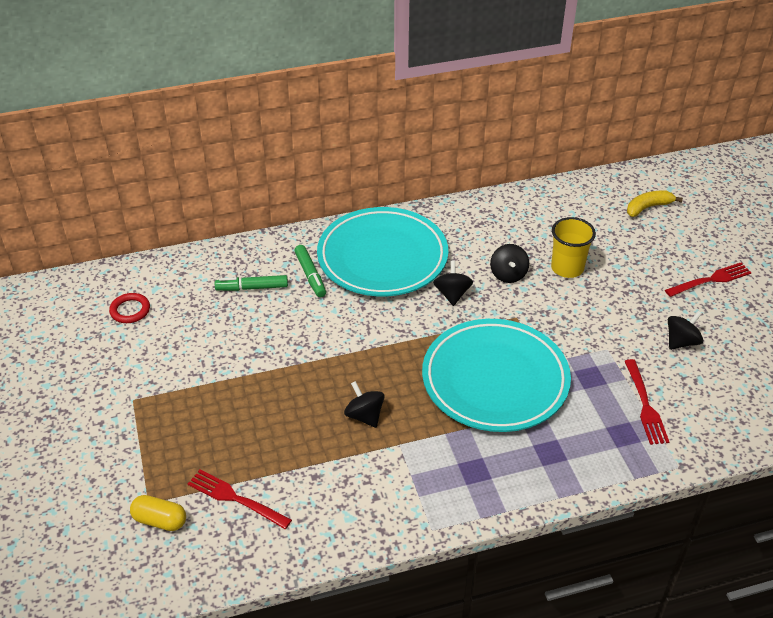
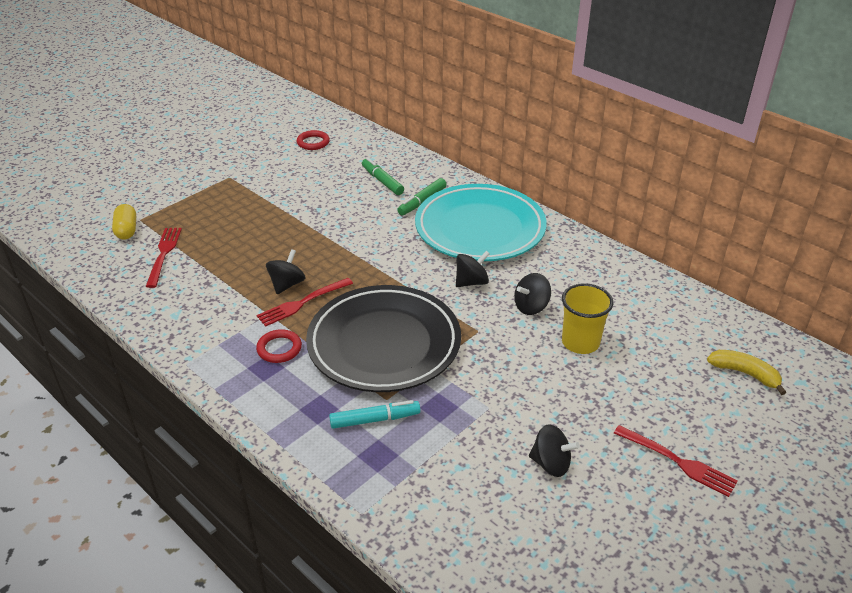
camera: 60 degrees right, 5 degrees down
(455, 452) = (279, 349): none -> red ring
(495, 380) = (384, 344): turquoise plate -> black plate
(583, 421) = (375, 419): none -> turquoise marker
(645, 405) = (431, 460): red fork -> red fork (302, 303)

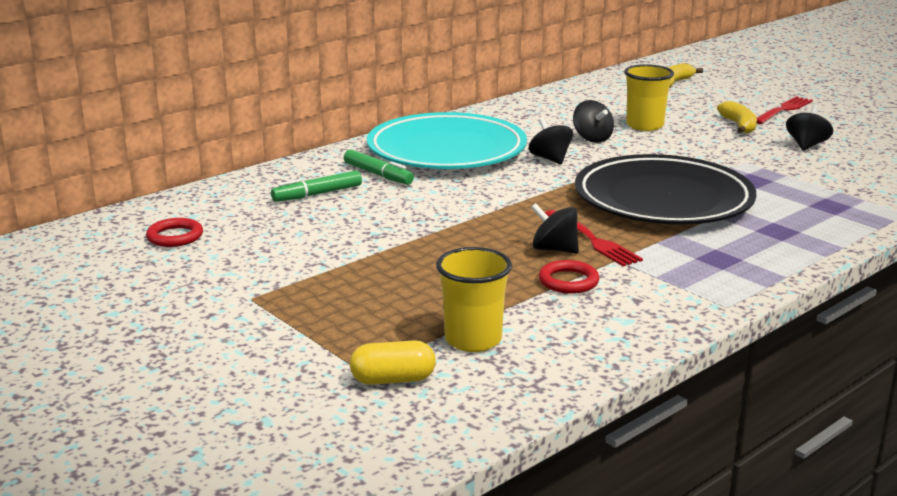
camera: 85 degrees left, 15 degrees down
(164, 254) = (473, 340): red fork -> yellow cup
(279, 349) = (683, 251): red ring -> red ring (568, 281)
(375, 419) = (782, 206): turquoise marker -> none
(604, 414) = (739, 125): none -> yellow banana

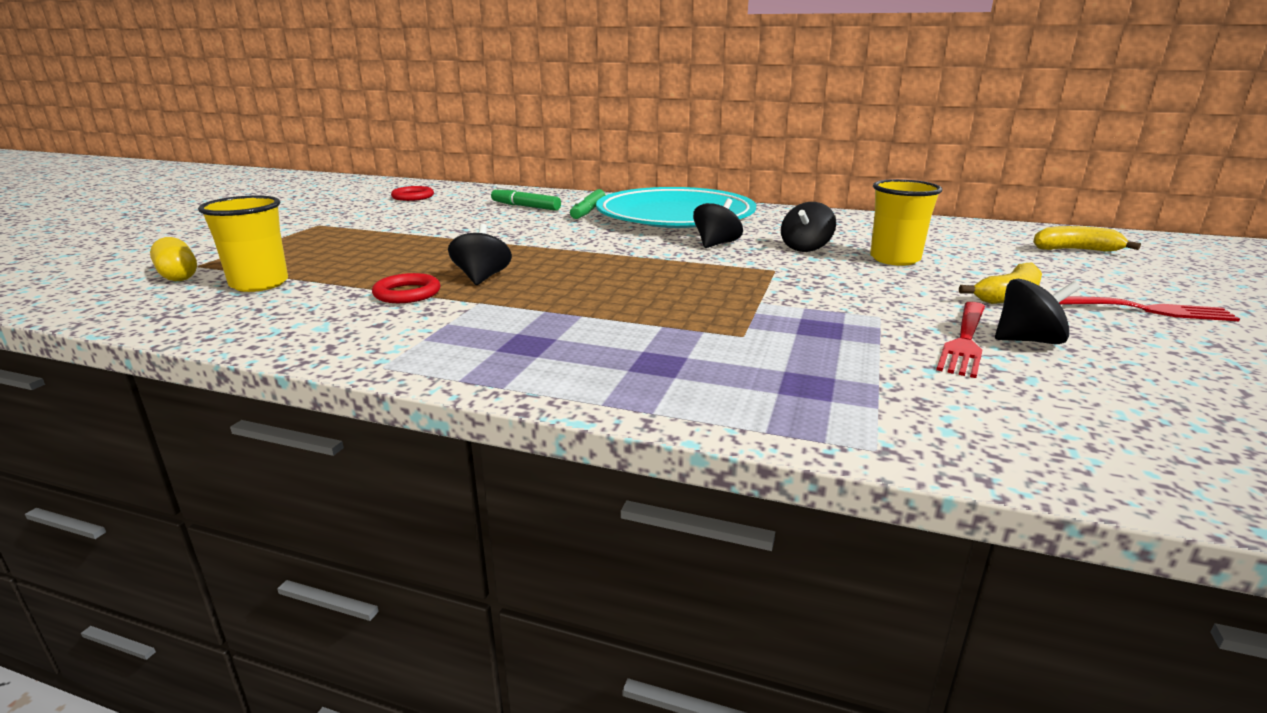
camera: 60 degrees right, 0 degrees up
(593, 240) = (521, 287): red fork -> red fork (965, 340)
(663, 200) = (675, 296): black plate -> none

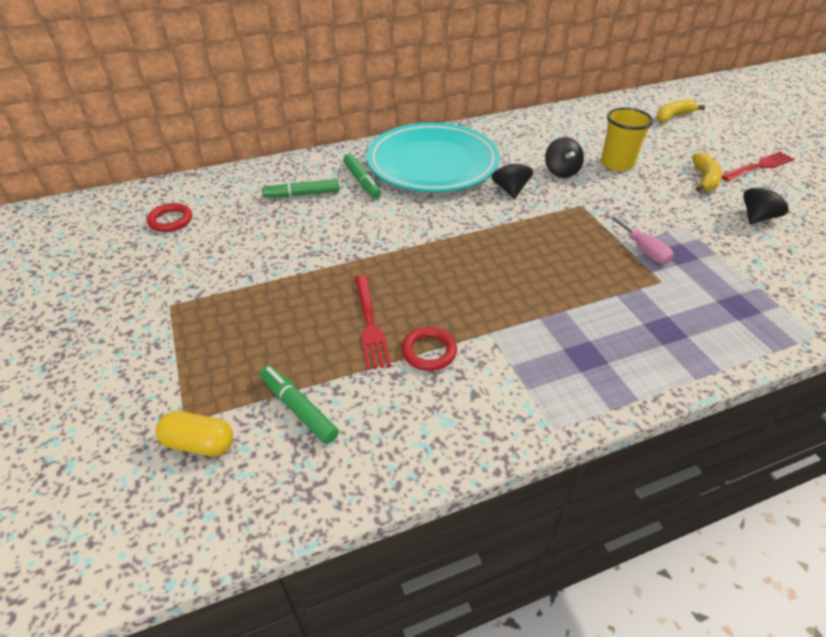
camera: 40 degrees left, 20 degrees up
(259, 284) = (298, 408): yellow cup -> green marker
(482, 278) = (443, 305): black spinning top -> none
(777, 312) = (643, 249): none -> pink screwdriver
(965, 340) = (739, 231): red fork -> red fork (370, 324)

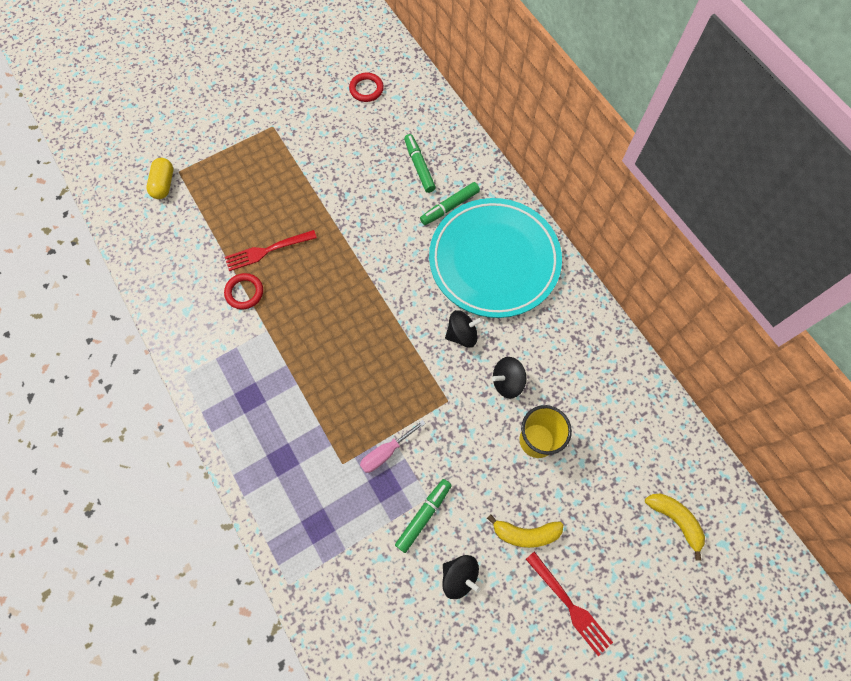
camera: 80 degrees right, 25 degrees up
(298, 408) = (191, 226): green marker -> green marker (423, 515)

